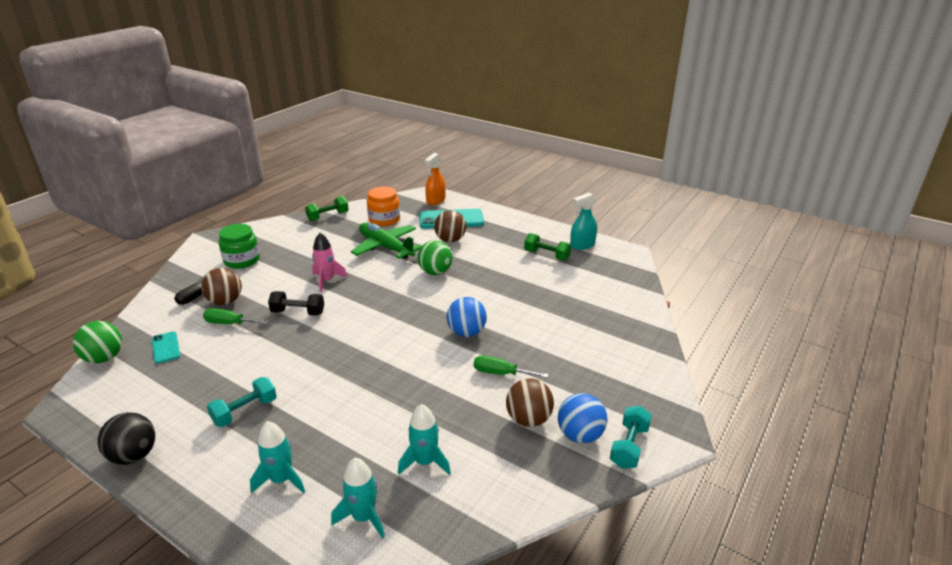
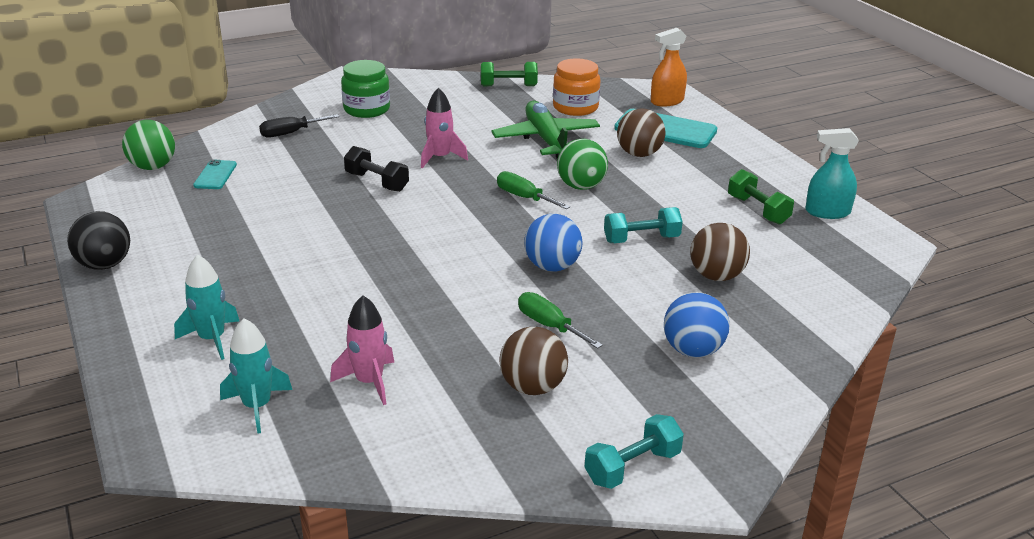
camera: 30 degrees right, 0 degrees up
(225, 302) = (311, 147): brown ball -> brown ball (716, 276)
(229, 323) = (296, 171): green screwdriver -> green screwdriver (524, 197)
(245, 411) = (235, 262): turquoise dumbbell -> turquoise dumbbell (641, 239)
(425, 462) = (369, 382): turquoise rocket -> pink rocket
(580, 435) = (580, 429): blue ball -> blue ball (693, 350)

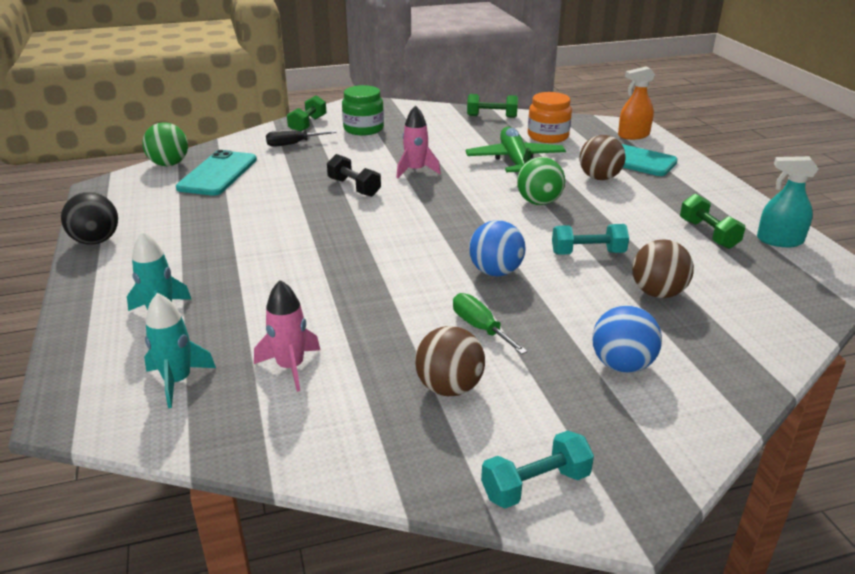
camera: 10 degrees right, 0 degrees up
(215, 175) = (218, 174): turquoise phone -> turquoise phone, size x1.88
(300, 107) = (308, 125): none -> green dumbbell
(524, 197) = (483, 209): green screwdriver -> none

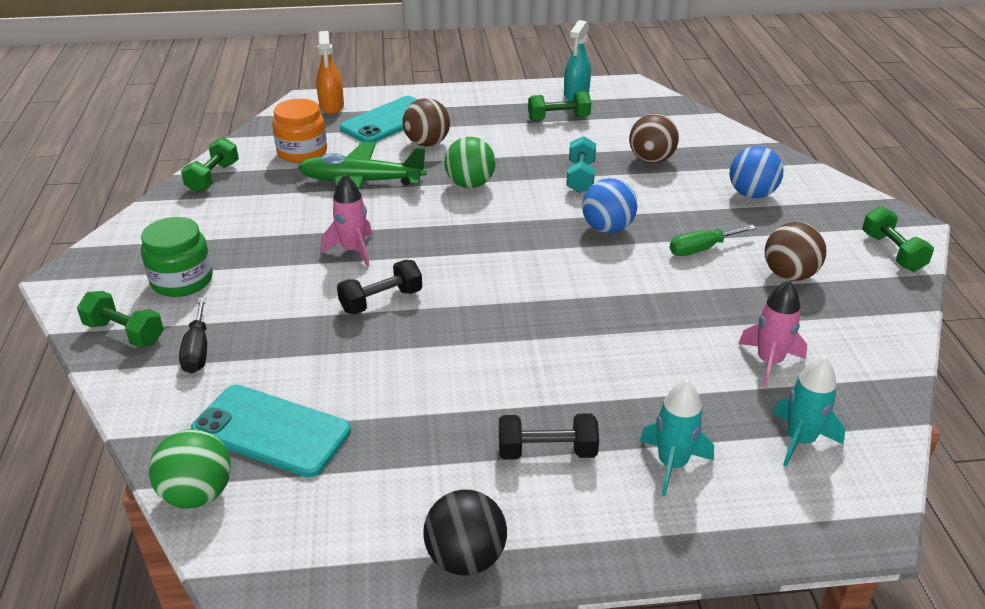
camera: 80 degrees left, 5 degrees up
(184, 261) = (547, 451): none -> black dumbbell
(535, 485) = (892, 252): turquoise dumbbell -> green dumbbell

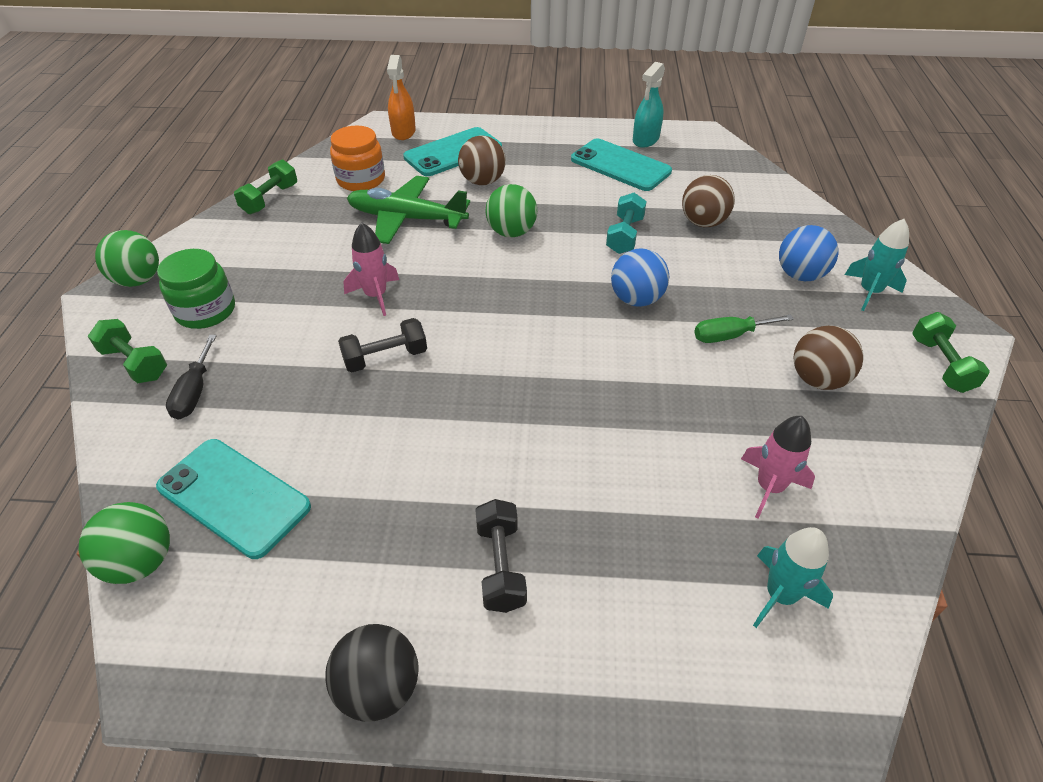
camera: 10 degrees right, 10 degrees up
(99, 261) = (138, 280): none -> green ball
(547, 451) = (500, 566): black dumbbell -> black dumbbell turned 75 degrees clockwise
(558, 118) = (620, 165): green dumbbell -> turquoise phone
(672, 464) = (630, 604): turquoise rocket -> turquoise rocket (869, 292)

